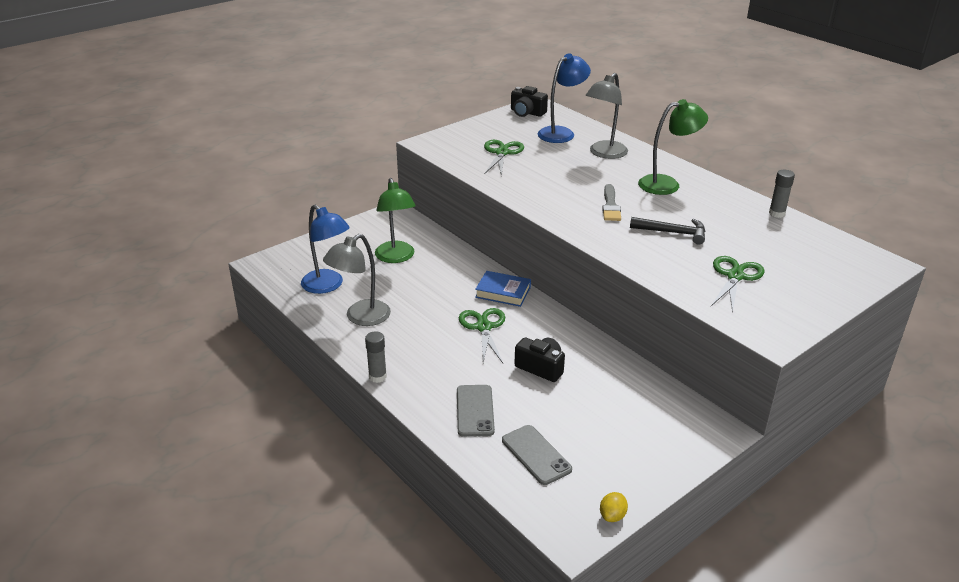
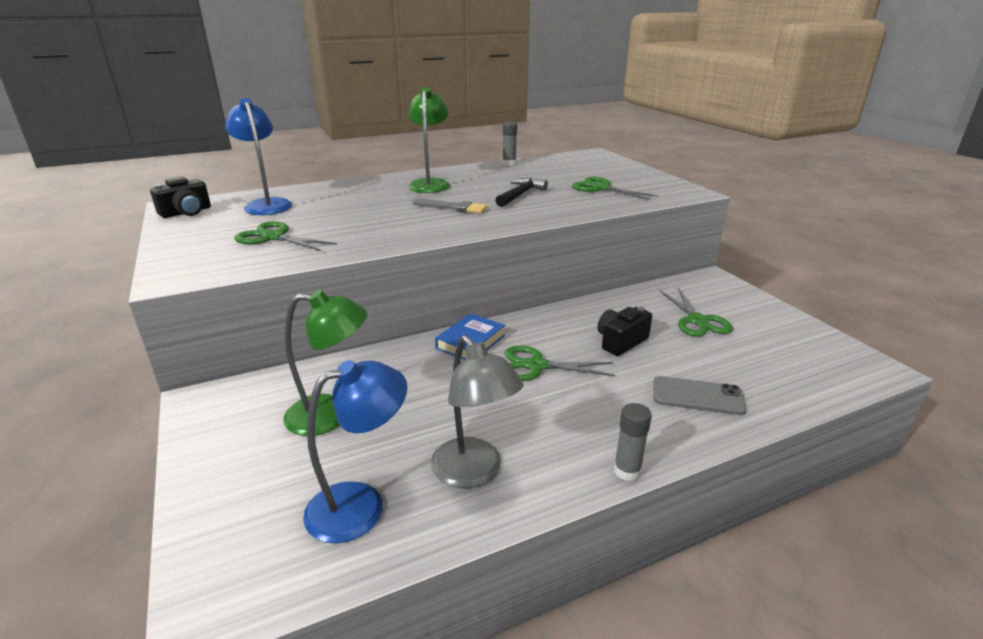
camera: 75 degrees left, 5 degrees down
(536, 455) = (766, 368): grey phone -> none
(604, 153) = (341, 195): grey lamp -> none
(606, 415) = (698, 321): none -> green scissors
(612, 516) = (838, 343): yellow lemon -> none

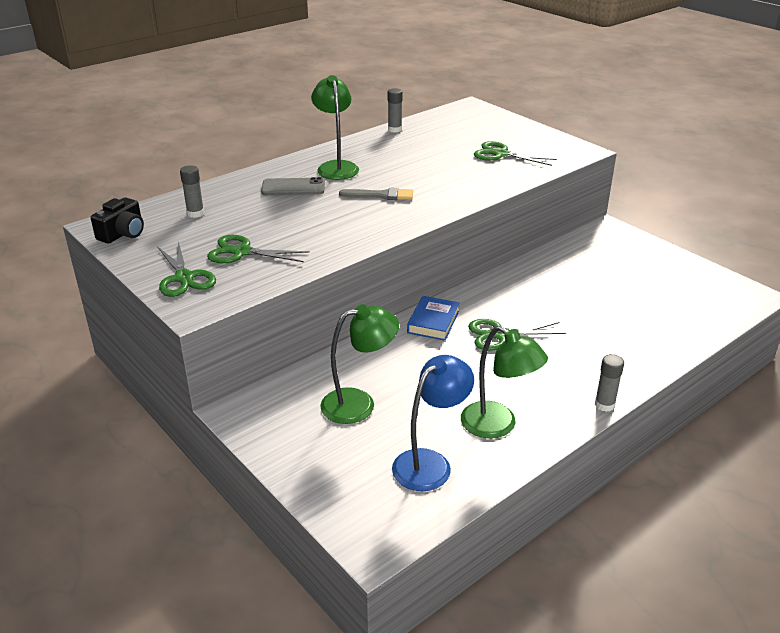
camera: 15 degrees left, 5 degrees up
(266, 204) = (195, 213): blue lamp -> grey glue stick
(474, 472) = (498, 426): grey lamp -> green lamp
(520, 195) = (432, 171): black hammer -> none
(621, 342) = (557, 302): black camera -> none
(697, 396) = (633, 340): grey phone -> grey phone (293, 187)
(698, 321) = (611, 273): green scissors -> green scissors (184, 278)

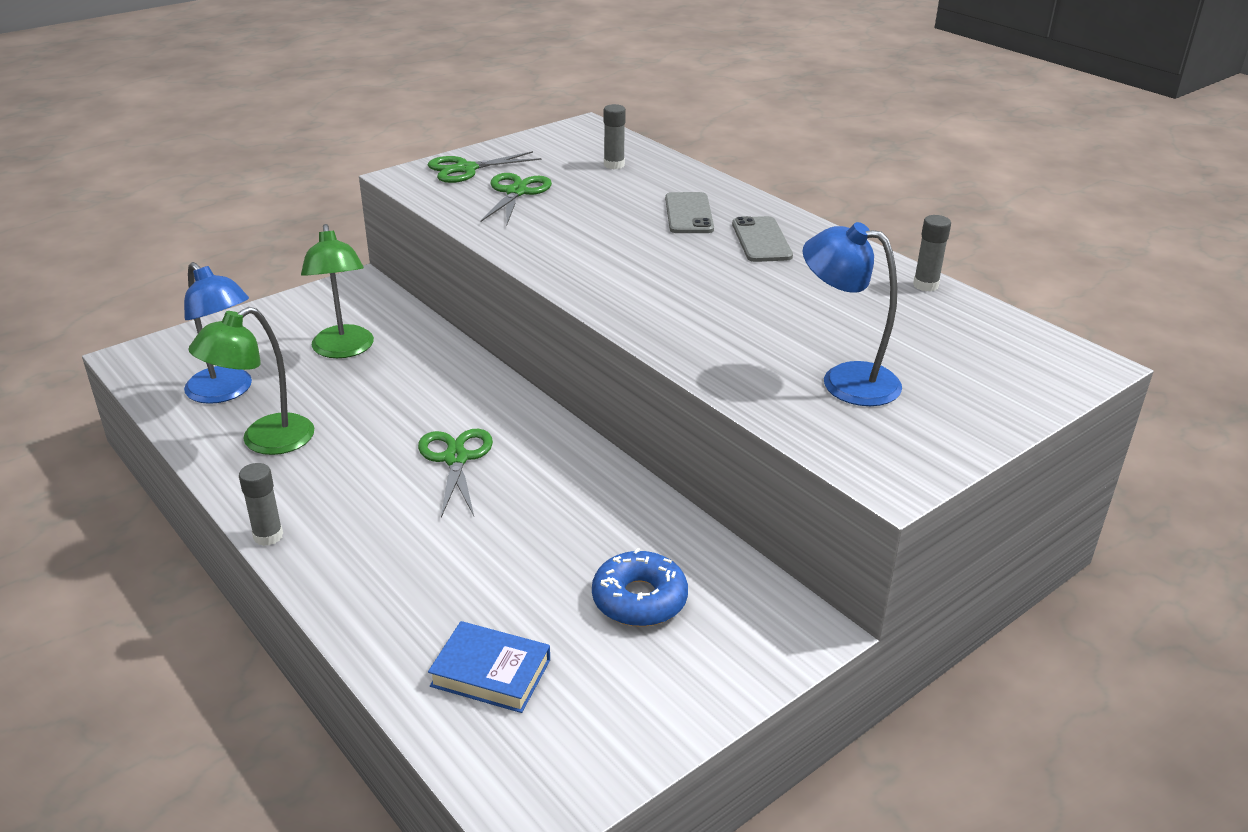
camera: 90 degrees right, 0 degrees up
(123, 233) = (568, 136): black camera -> none
(336, 167) = (761, 240): green lamp -> grey phone
(381, 195) = (667, 271): grey brush -> none
(433, 322) = (498, 404): blue book -> blue book (491, 673)
(500, 154) = (845, 380): green scissors -> blue lamp
(606, 269) = (639, 599): none -> blue donut

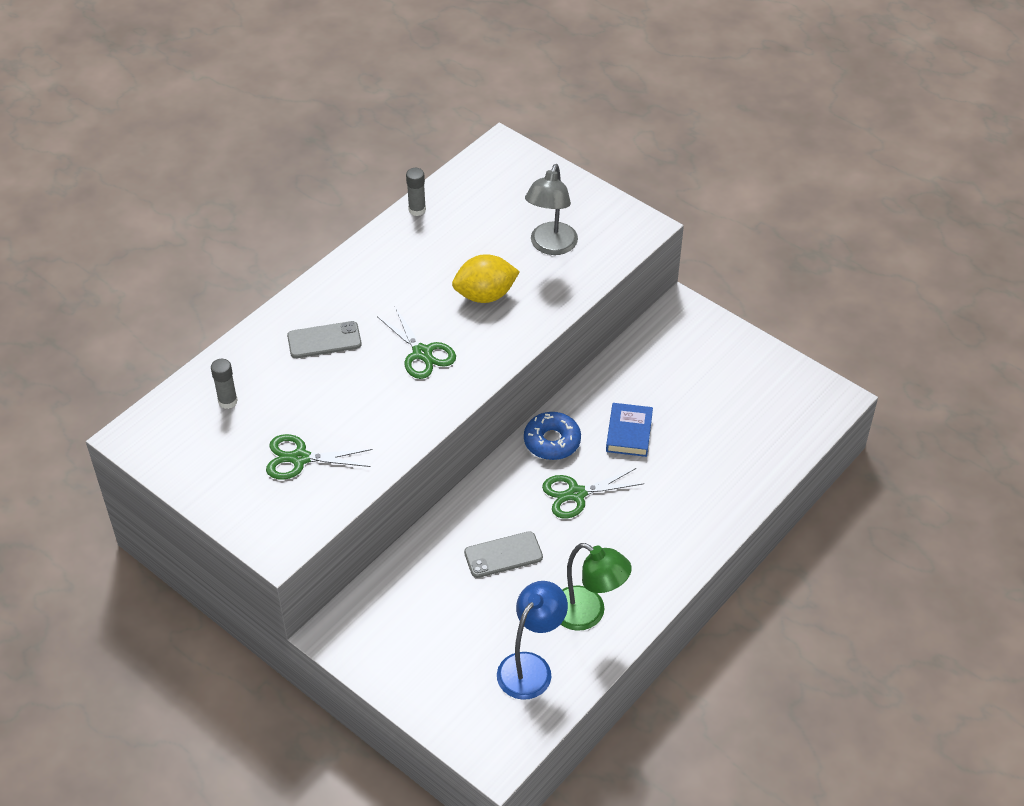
camera: 100 degrees left, 15 degrees up
(268, 536) = (687, 573): grey glue stick -> none
(344, 350) = (450, 607): green lamp -> none
(465, 169) = (253, 506): green scissors -> green scissors (422, 353)
(491, 673) = (759, 432): blue book -> blue book (629, 433)
(639, 599) = (681, 378): blue donut -> blue donut (552, 441)
(745, 317) = (485, 295): none -> yellow lemon
(761, 240) = (364, 295): grey phone -> grey phone (503, 555)
(845, 380) = (551, 246): blue lamp -> grey lamp

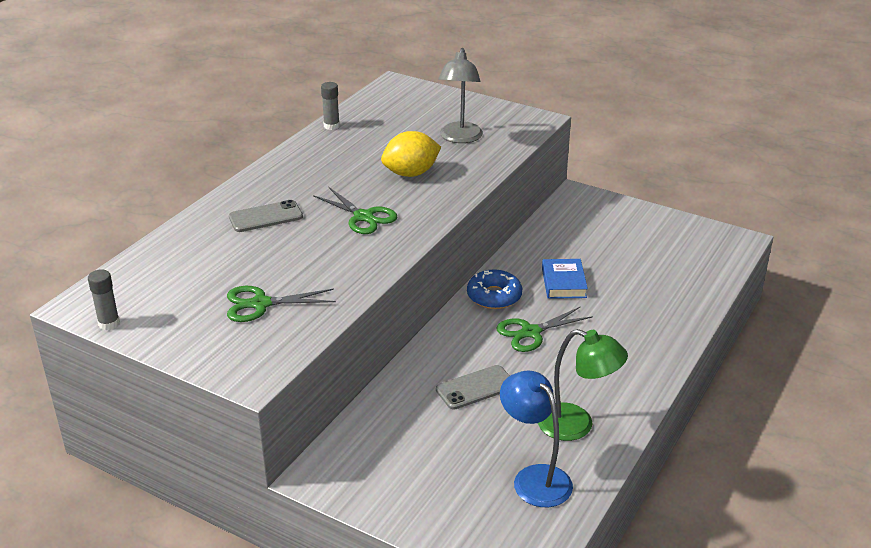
camera: 10 degrees left, 15 degrees down
(228, 401) = (177, 269): grey glue stick -> grey glue stick (109, 324)
(531, 667) = (534, 478): blue lamp -> blue lamp turned 60 degrees counterclockwise

